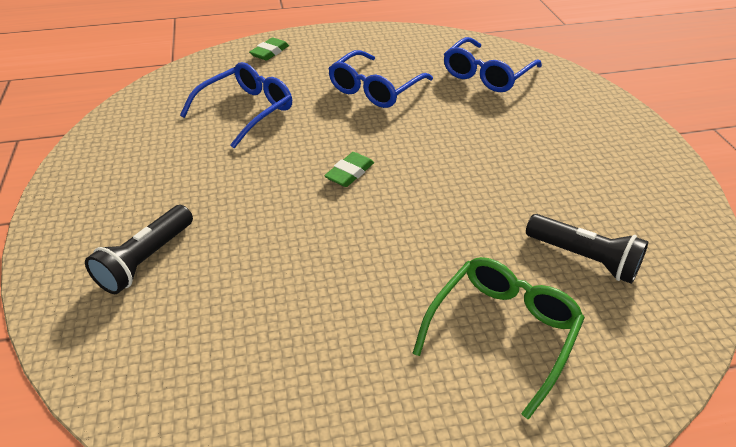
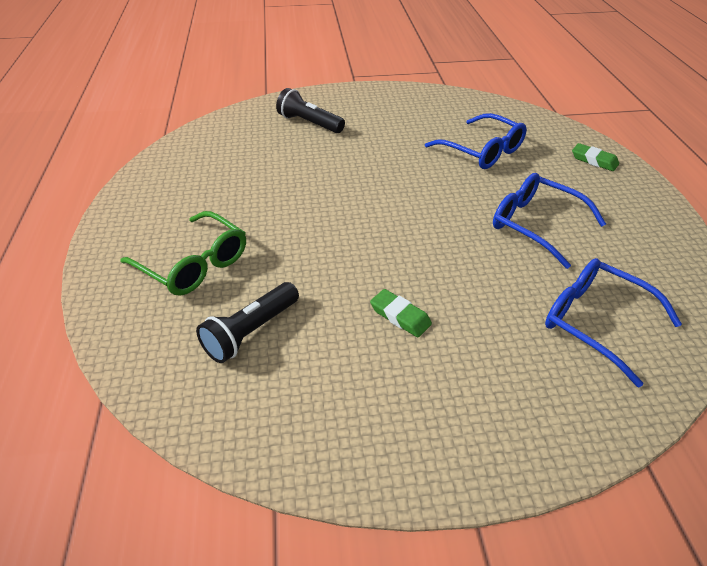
camera: 95 degrees right, 0 degrees up
(349, 173) = (390, 202): green eraser -> green eraser (400, 316)

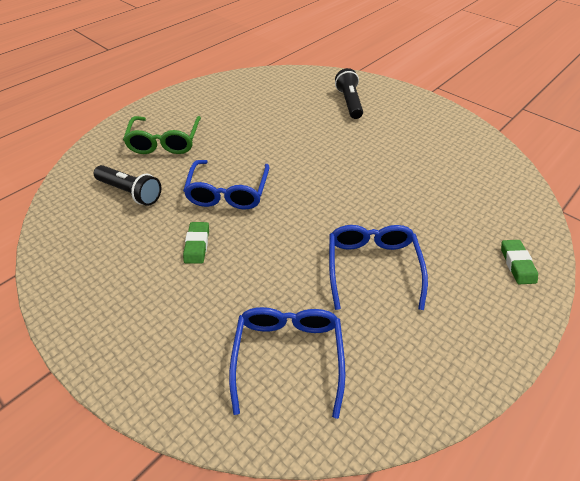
camera: 50 degrees right, 5 degrees up
(250, 332) = (130, 192): black flashlight -> black flashlight turned 150 degrees counterclockwise
(482, 151) = (432, 193): blue glasses -> blue glasses (228, 193)

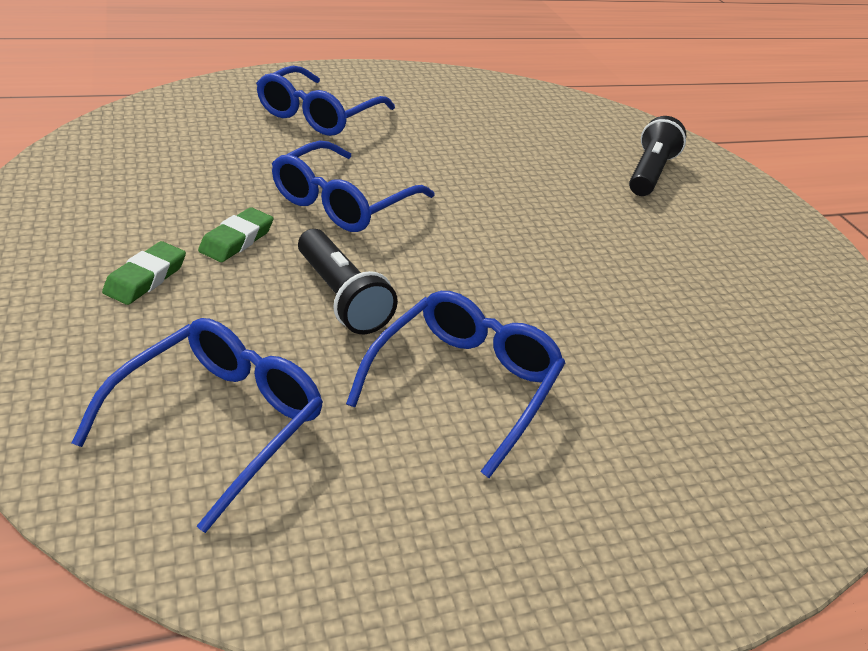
camera: 25 degrees right, 10 degrees down
(130, 192) = (215, 149): black flashlight -> black flashlight (341, 297)
(165, 142) = (318, 115): green glasses -> blue glasses
(517, 264) = (737, 508): green eraser -> green eraser (146, 278)

